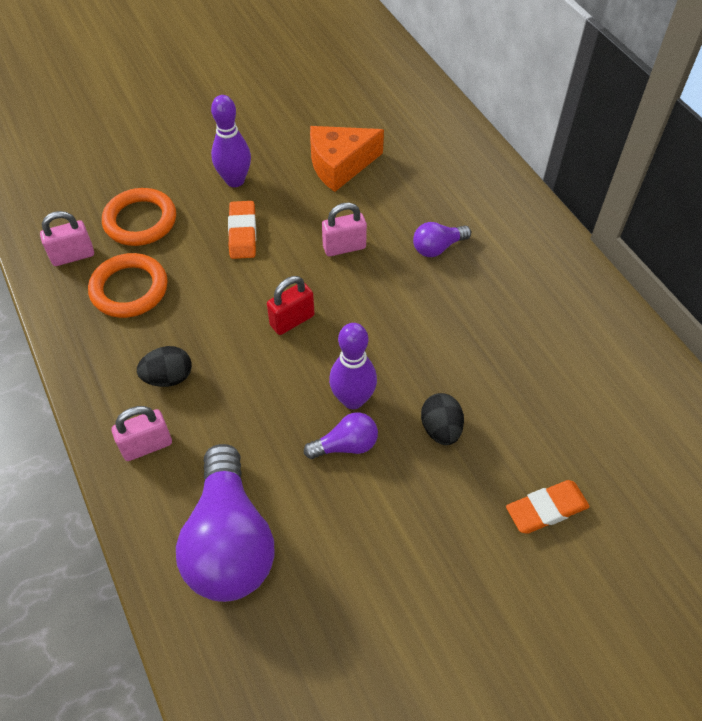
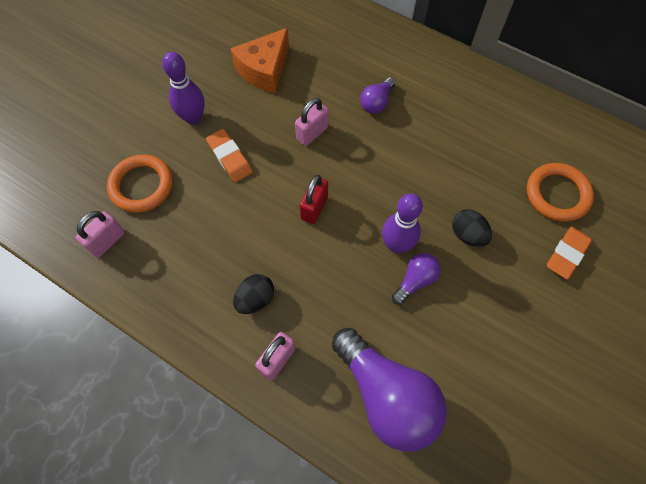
camera: 30 degrees left, 10 degrees up
(129, 289) = (174, 245): orange ring -> orange ring (557, 194)

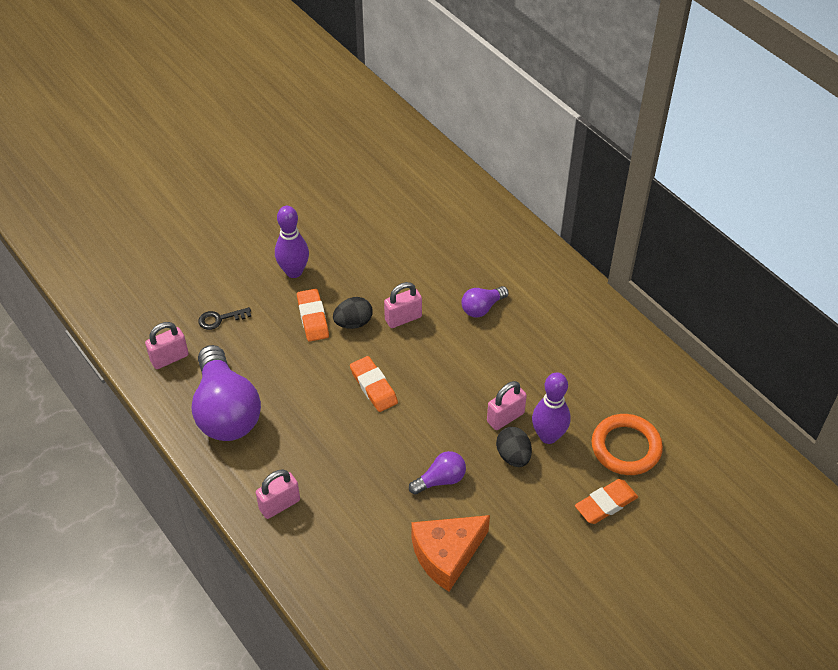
camera: 20 degrees right, 15 degrees down
(141, 186) = (220, 319): orange ring -> black key
(255, 299) = (282, 448): black egg -> black egg (353, 323)
(264, 70) = (383, 245): orange cheese -> orange cheese (446, 555)
(314, 208) = (373, 387): red padlock -> orange eraser
(386, 395) = (366, 566): purple light bulb -> purple light bulb (226, 411)
(397, 245) = (438, 443): purple bowling pin -> purple bowling pin (548, 436)
(443, 200) = (505, 417): none -> pink padlock

